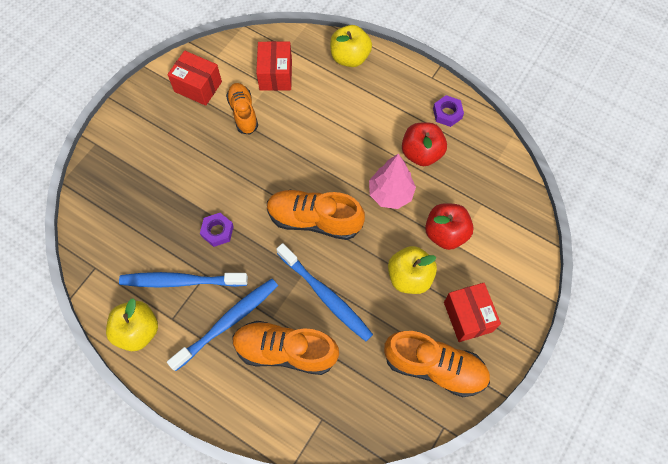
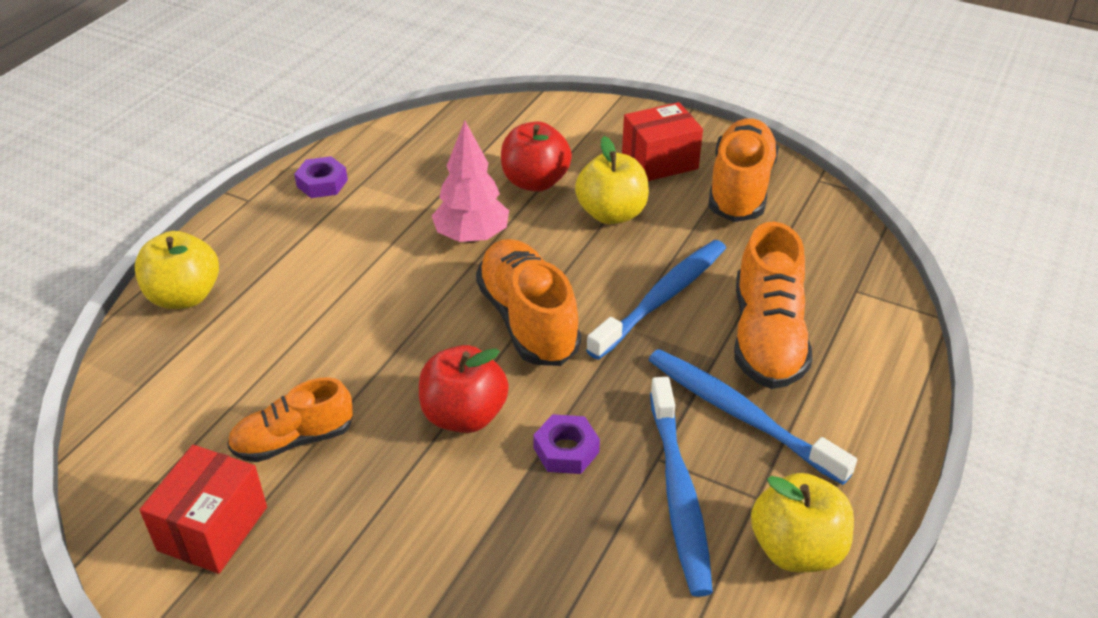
camera: 95 degrees left, 25 degrees down
(275, 75) = (205, 398): red box -> none
(314, 220) = (527, 320): orange shoe -> orange shoe turned 150 degrees clockwise
(421, 153) = (396, 207): red apple -> red apple (464, 415)

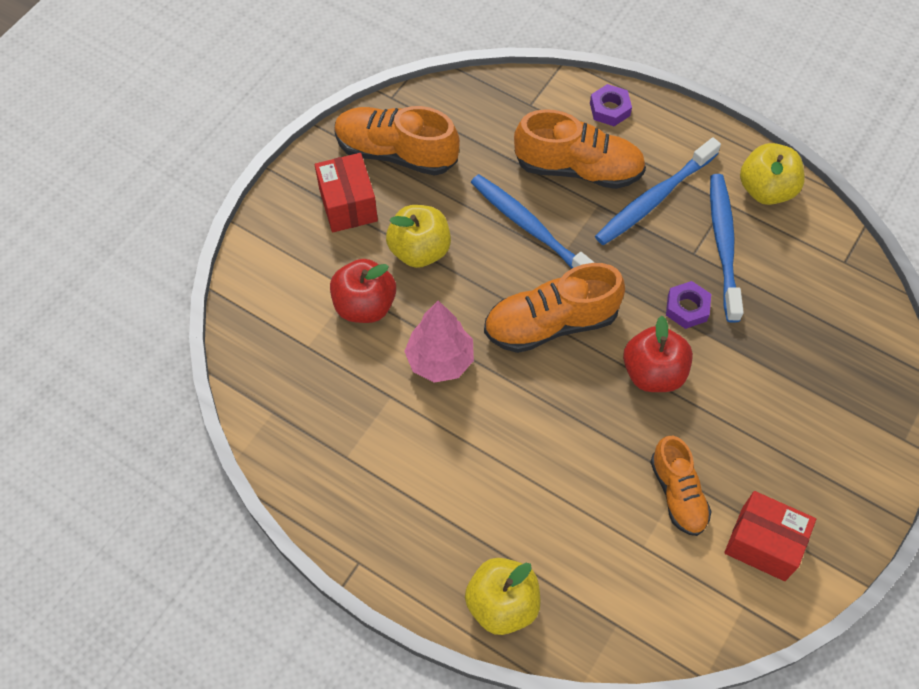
camera: 85 degrees left, 20 degrees up
(322, 183) = (340, 492): purple nut -> purple nut (609, 109)
(678, 493) = (723, 245): blue toothbrush -> blue toothbrush turned 90 degrees counterclockwise

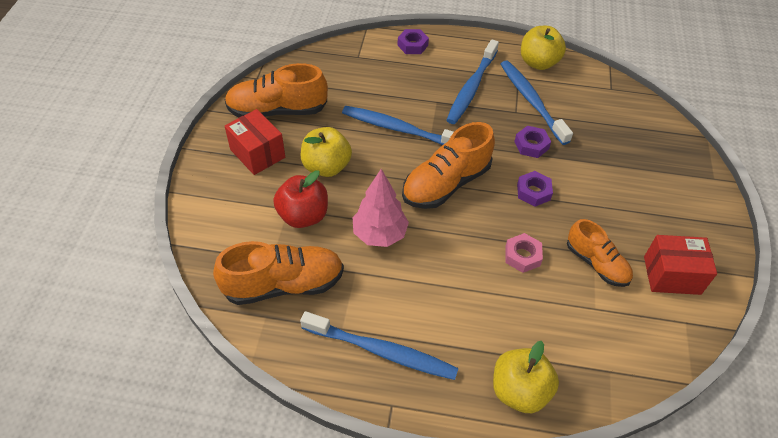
camera: 25 degrees left, 10 degrees down
(376, 499) = (381, 351): none -> blue toothbrush
(578, 169) = (411, 84): orange shoe -> orange shoe (283, 284)
(593, 450) = (522, 256): none -> pink nut
(653, 373) = (533, 192): red apple -> purple nut

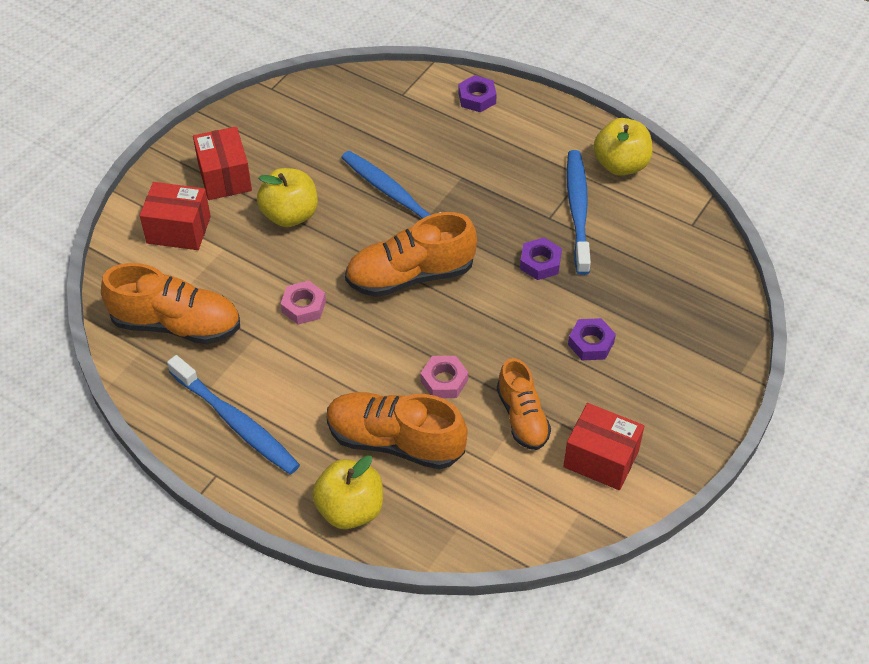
camera: 25 degrees right, 0 degrees up
(242, 206) = (178, 230): none -> red box
(277, 110) = (273, 134): orange shoe -> orange shoe (395, 441)
(303, 216) = (235, 261): red apple -> none
(380, 234) = (304, 306): pink tree -> pink nut
(471, 87) = (515, 172): blue toothbrush -> none
(533, 192) = (505, 316): purple nut -> purple nut (591, 343)

